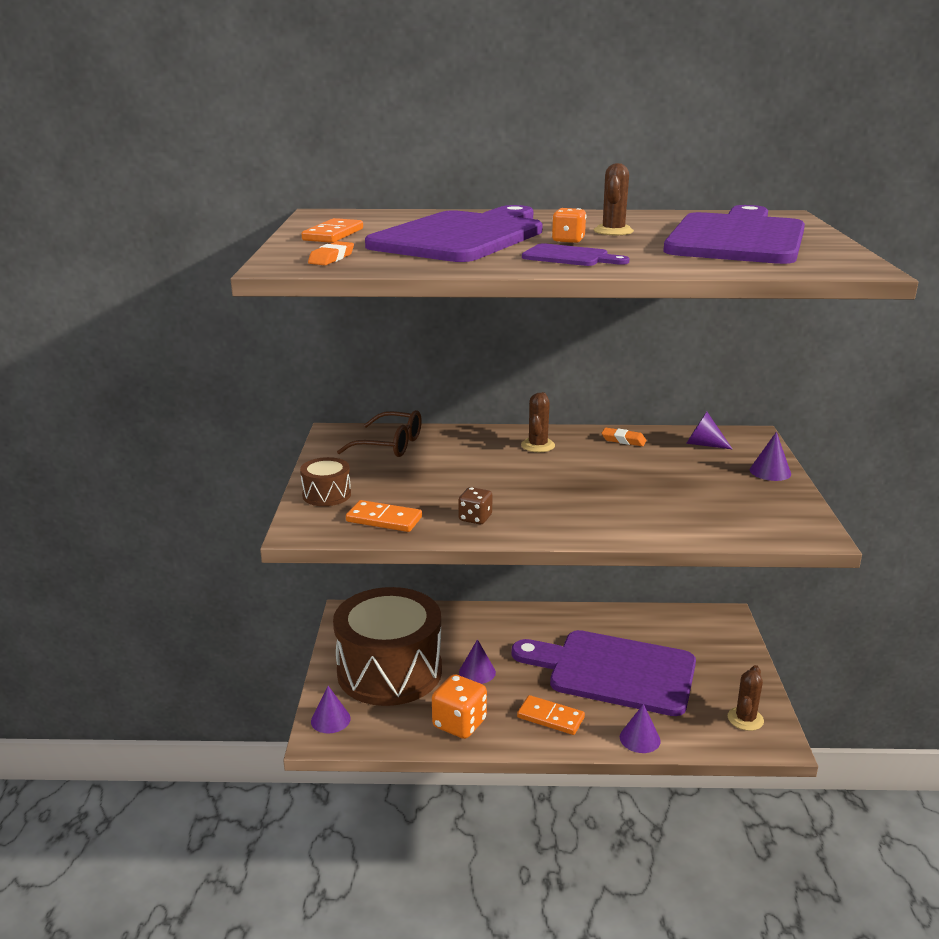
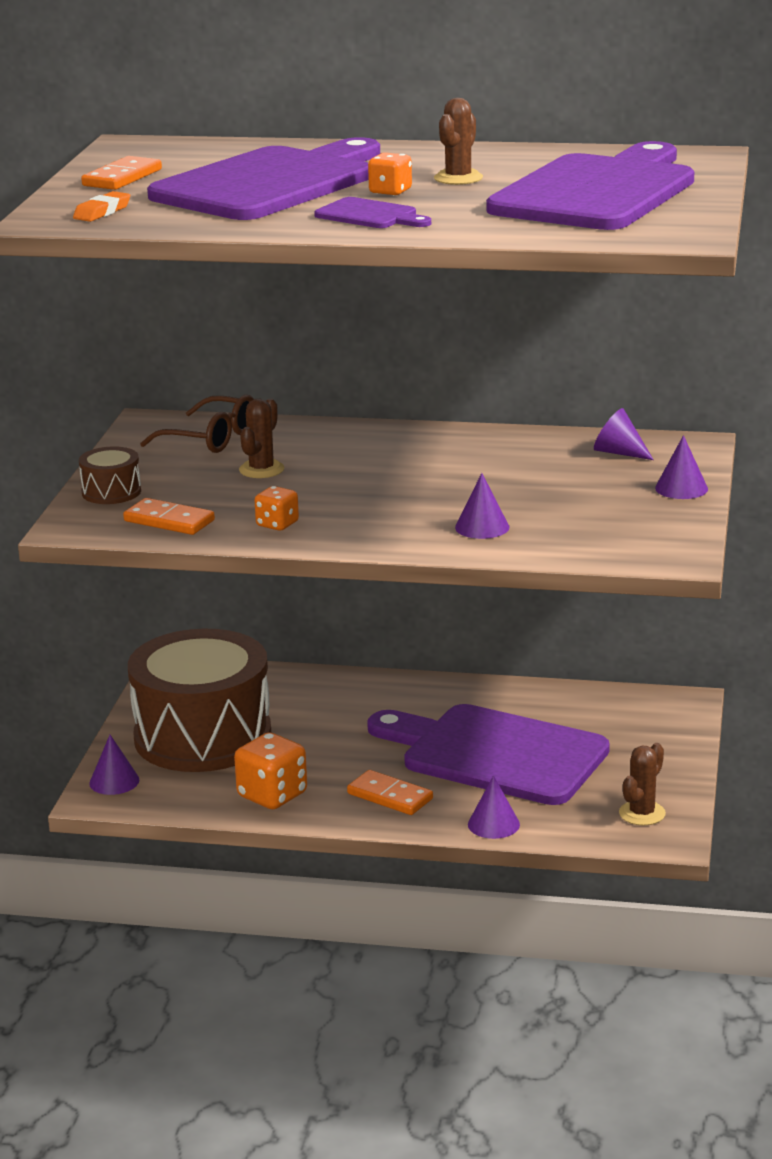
camera: 10 degrees right, 0 degrees up
(475, 518) = (277, 524): brown dice -> orange dice
(477, 672) = (315, 744): purple cone -> purple cone (482, 527)
(538, 445) = (399, 446): brown cactus -> brown cactus (261, 469)
(623, 440) = (516, 444): orange eraser -> none

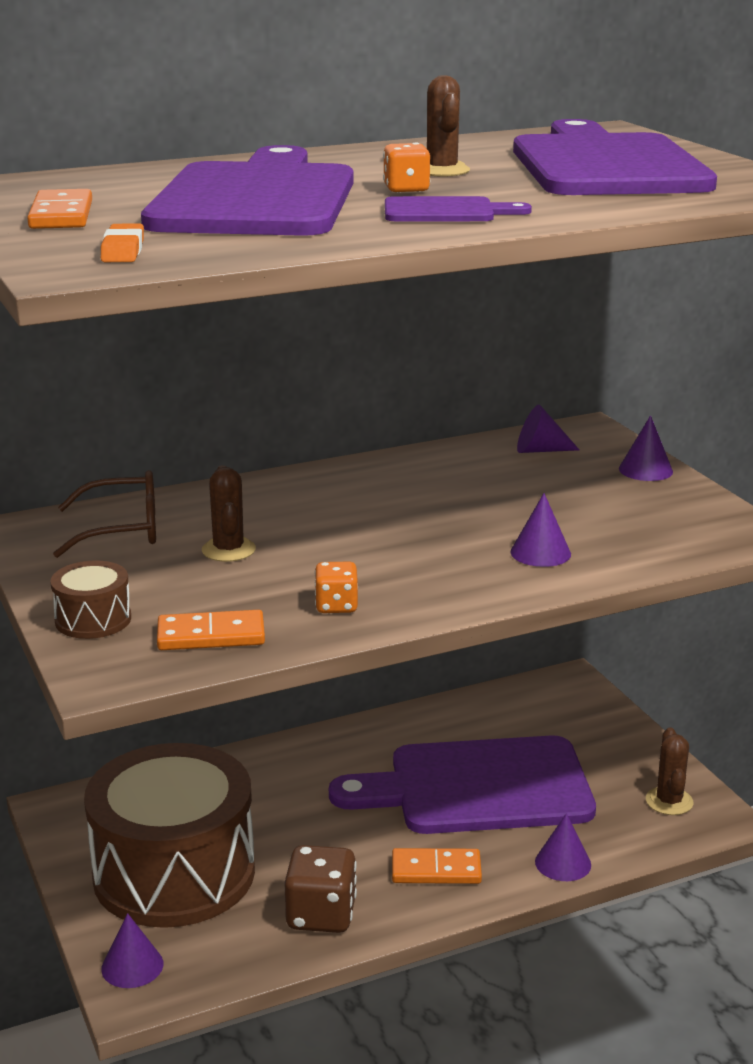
camera: 35 degrees left, 0 degrees up
(272, 795) = (321, 915): orange dice -> brown dice

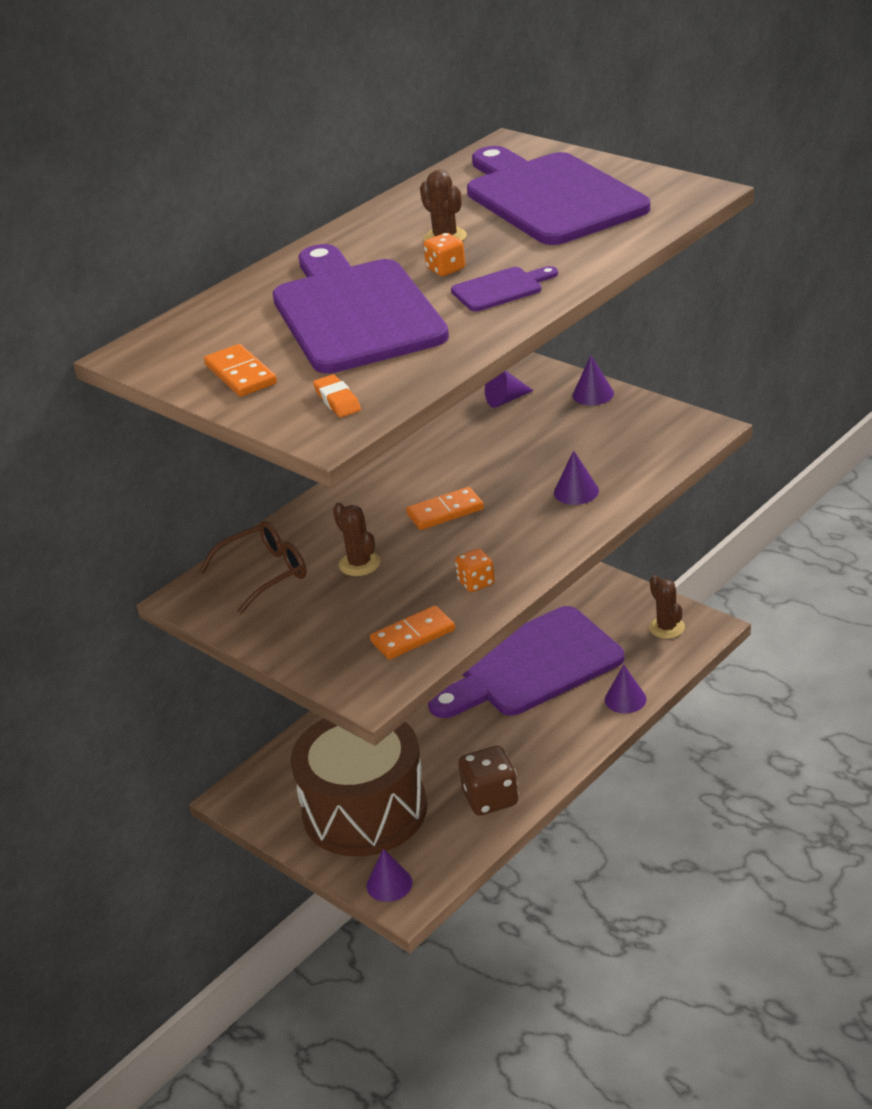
camera: 20 degrees left, 10 degrees up
(93, 619) = (319, 653): brown drum -> none
(436, 870) = (545, 737): orange domino -> orange domino (445, 512)

